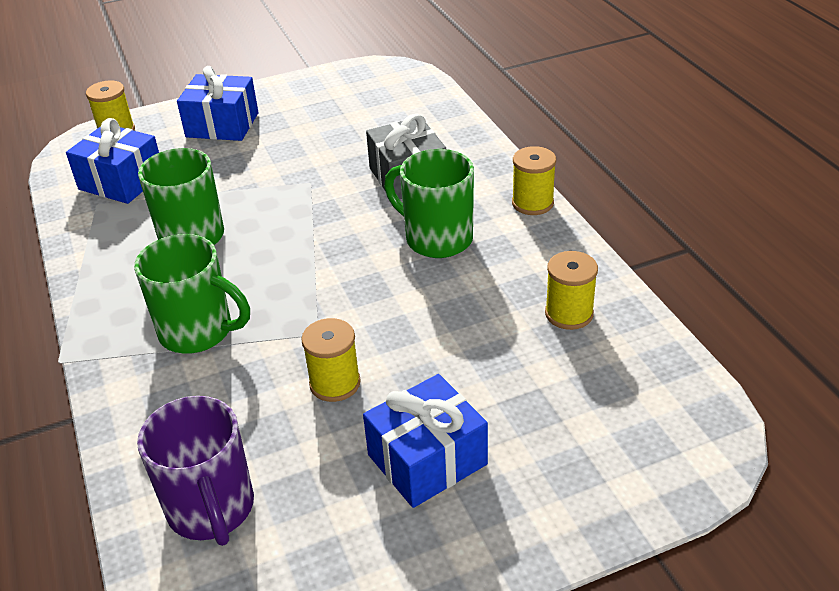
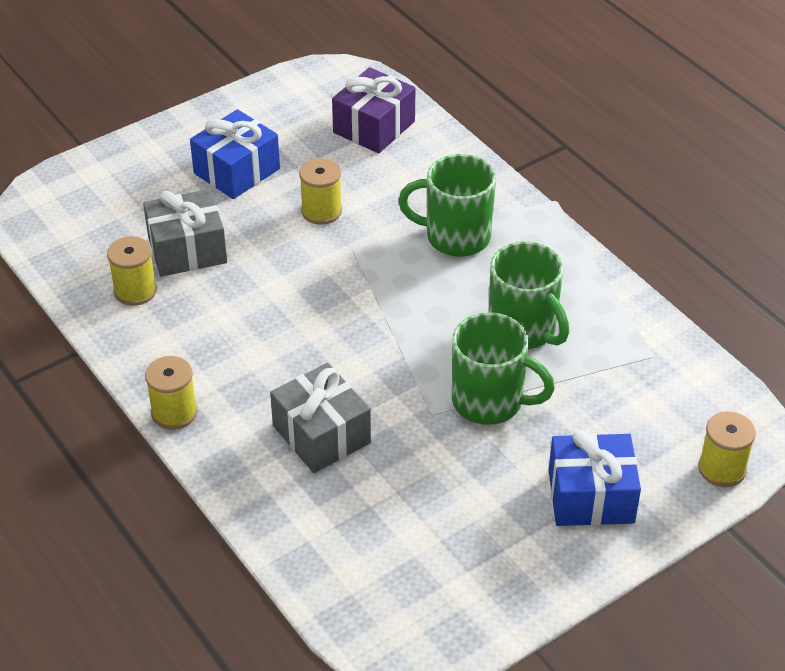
camera: 165 degrees right, 5 degrees up
(121, 181) = (650, 389): blue gift -> none
(211, 509) = (374, 127): purple mug -> purple gift
(436, 238) = (270, 355): green mug -> green mug (490, 402)
(506, 354) = (187, 250): none -> grey gift

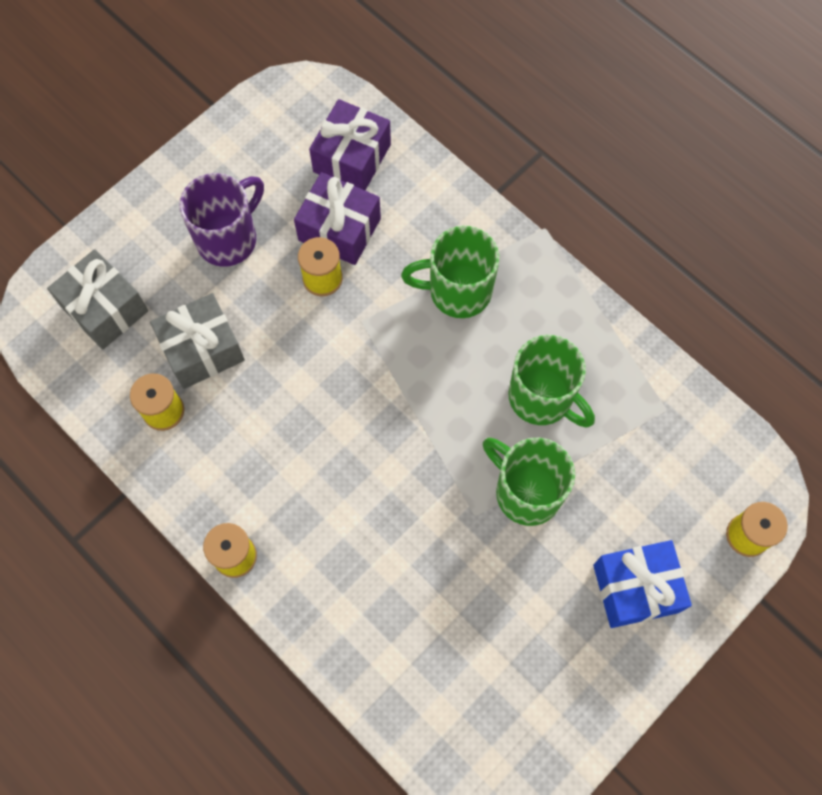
camera: 10 degrees left, 25 degrees up
(237, 171) = (228, 238): blue gift -> purple mug
(321, 434) = (378, 558): grey gift -> grey gift (105, 309)
(348, 177) = (339, 229): none -> purple gift
(490, 402) = (526, 492): green mug -> green mug turned 150 degrees counterclockwise

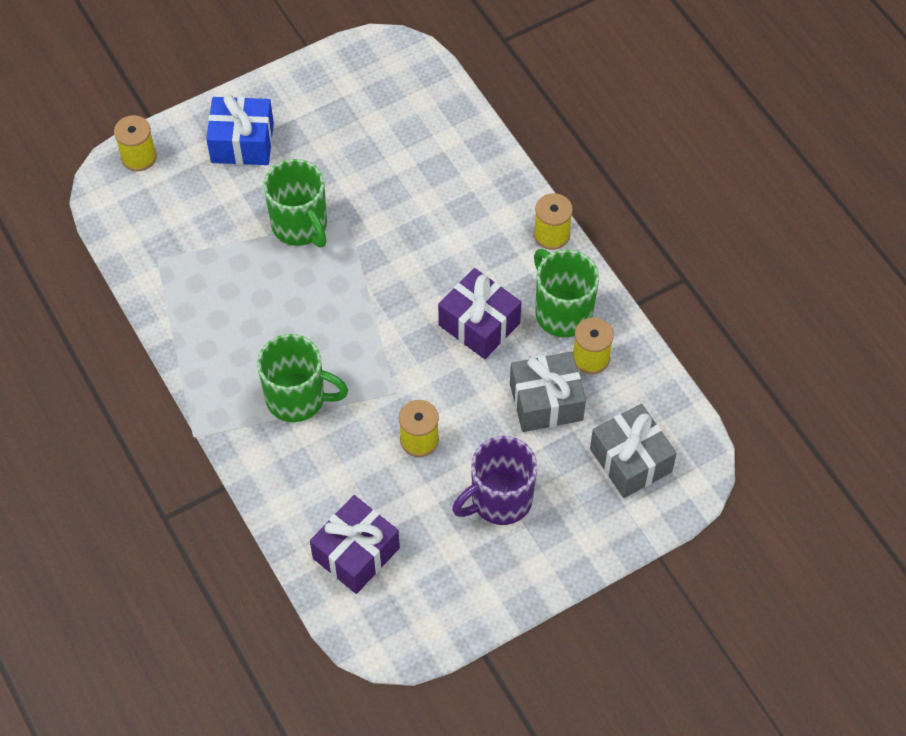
camera: 165 degrees left, 10 degrees down
(339, 229) = (390, 483): purple gift -> purple gift (479, 324)
(542, 398) = (258, 292): green mug -> green mug (562, 312)

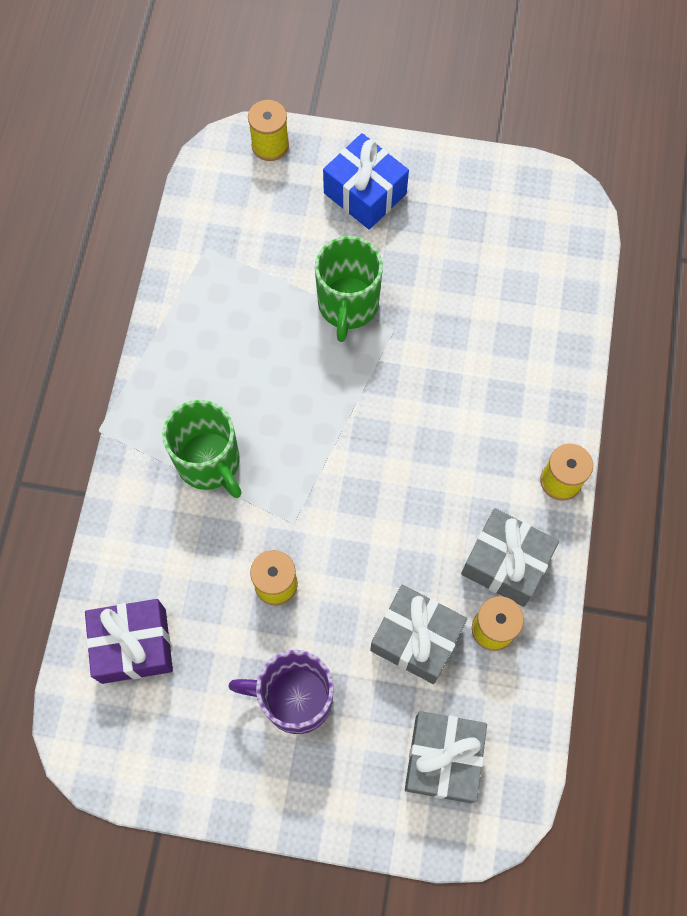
camera: 40 degrees right, 10 degrees up
(479, 324) = (421, 516): purple gift -> none
(562, 312) = (505, 563): green mug -> grey gift

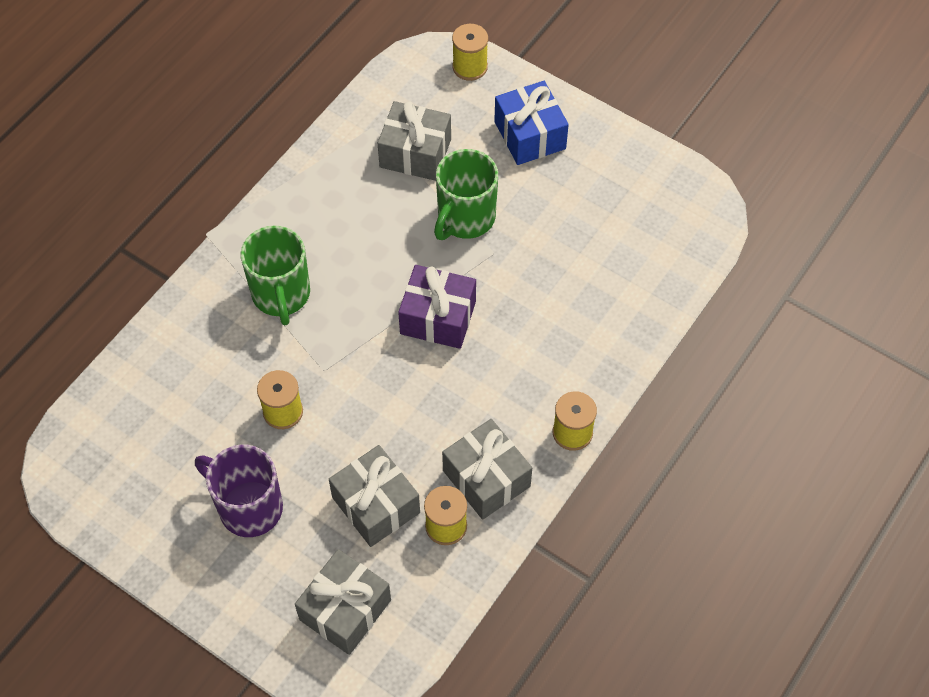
camera: 25 degrees right, 10 degrees down
(133, 645) = (142, 409): purple gift -> purple gift (438, 317)
(264, 257) = (415, 153): none -> grey gift

